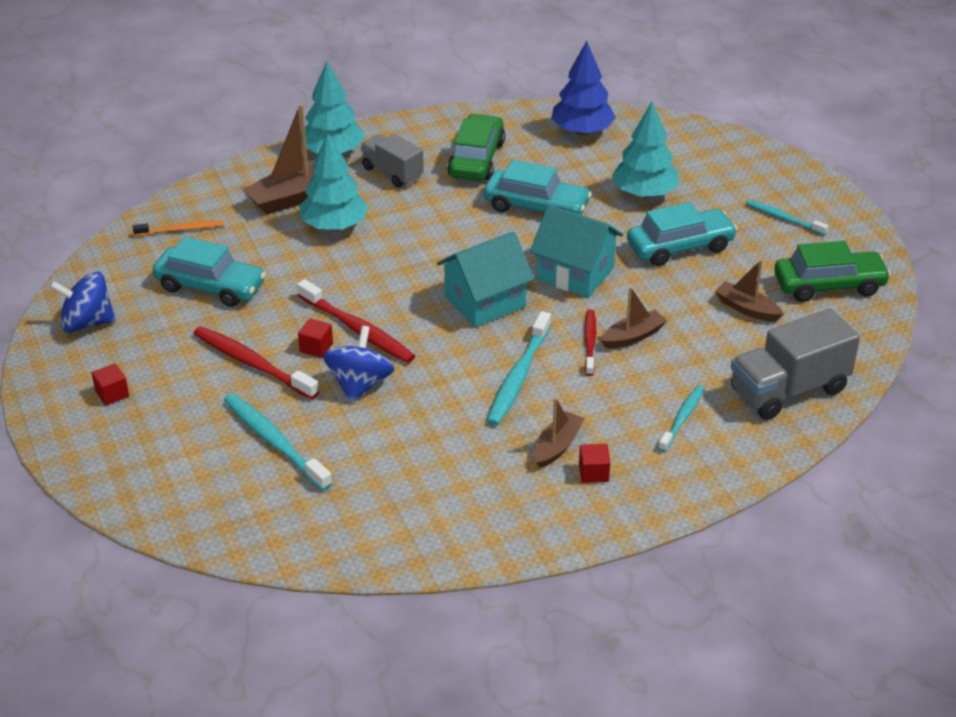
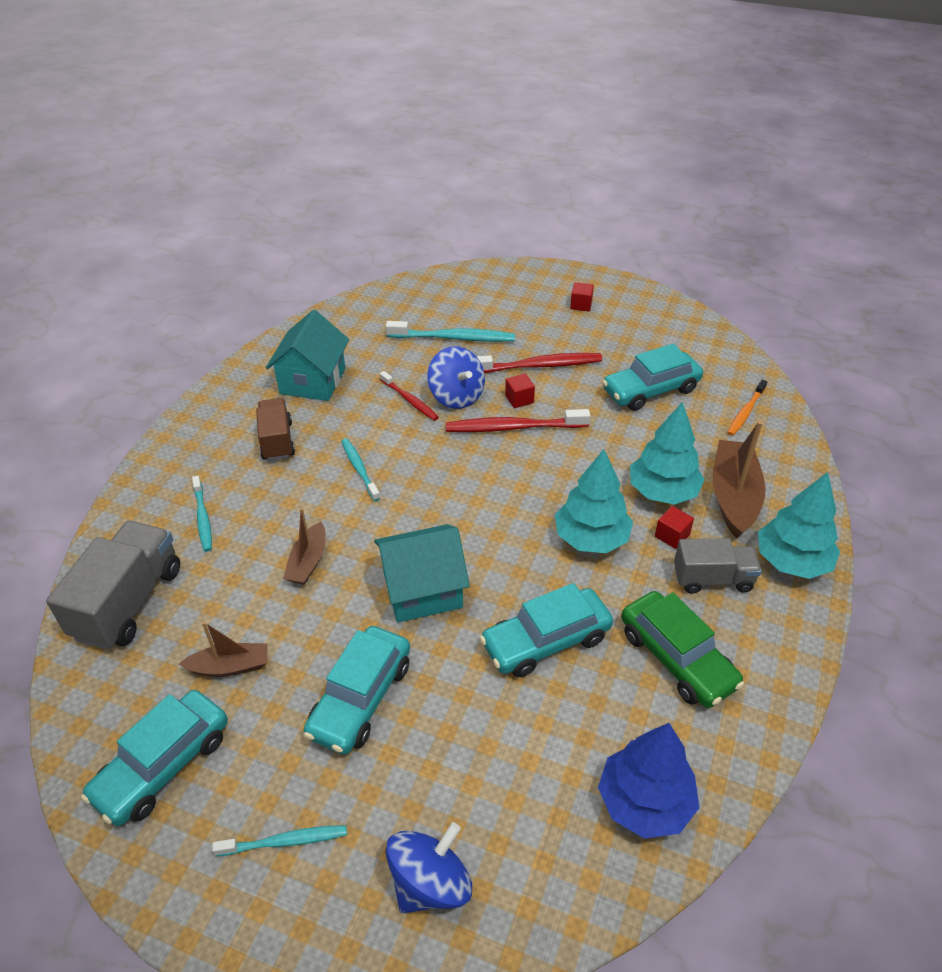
camera: 135 degrees right, 5 degrees up
(87, 323) = (669, 325): blue spinning top -> blue spinning top (430, 883)
(485, 302) = (459, 510): turquoise house -> turquoise house (313, 381)
(518, 377) = (359, 469): turquoise toothbrush -> turquoise toothbrush, size x0.62
(557, 446) = (277, 441): brown boat -> brown truck
(590, 342) = (337, 532): red toothbrush -> red toothbrush (410, 400)
(593, 473) = (233, 440): red cube -> red cube (672, 536)
(644, 193) = (470, 750): turquoise tree -> turquoise tree (591, 538)
(829, 285) = (163, 765): green car -> turquoise car

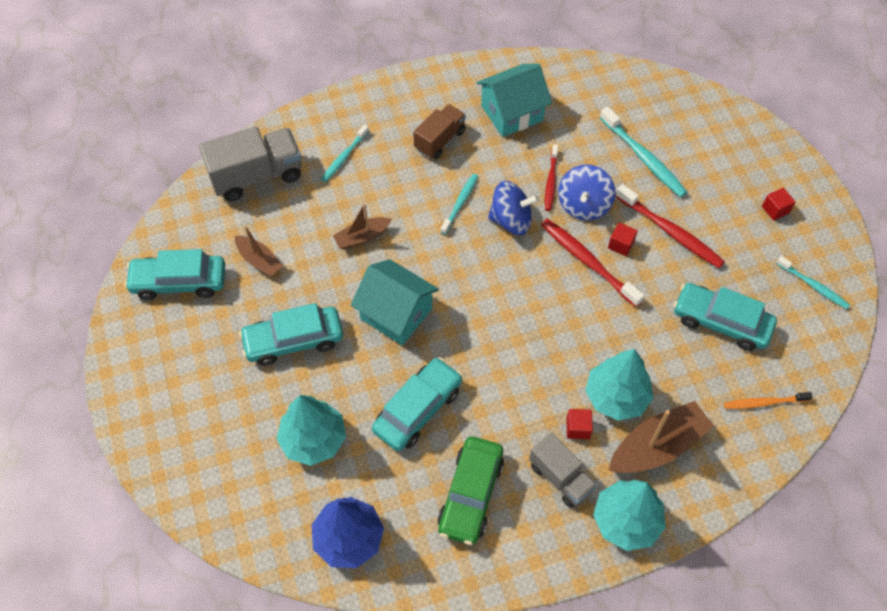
camera: 50 degrees right, 15 degrees up
(285, 841) = (184, 373): turquoise toothbrush -> turquoise toothbrush (813, 286)
(430, 883) = (214, 459): blue spinning top -> blue spinning top (511, 220)
(546, 641) = (418, 409): turquoise car -> turquoise car turned 105 degrees clockwise
(591, 538) = (528, 380): turquoise tree -> turquoise tree (313, 439)

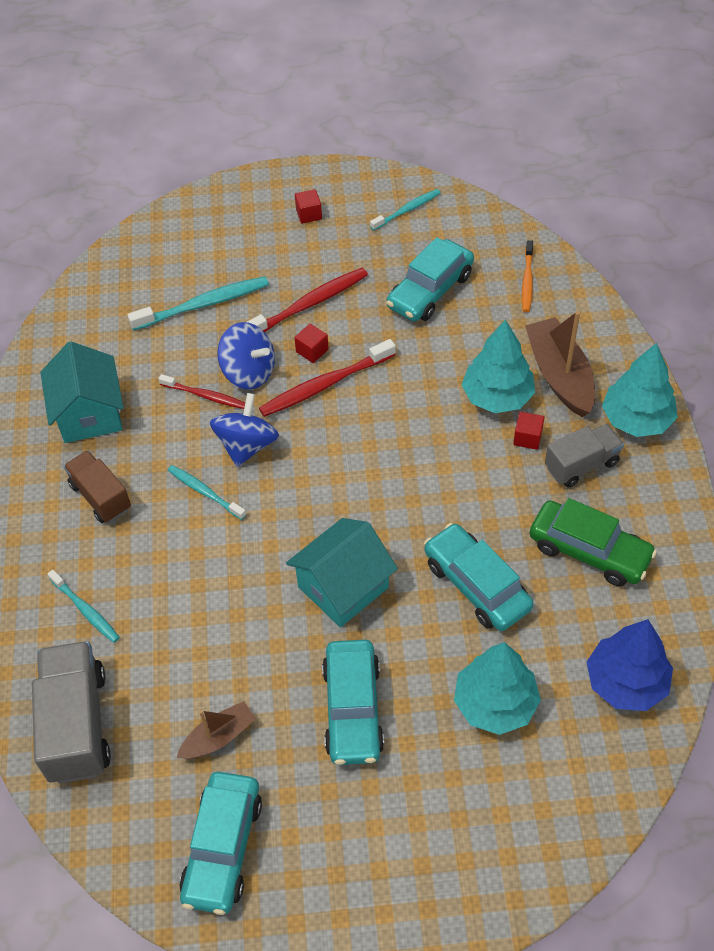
camera: 75 degrees left, 5 degrees down
(362, 237) = (220, 608): brown boat -> none

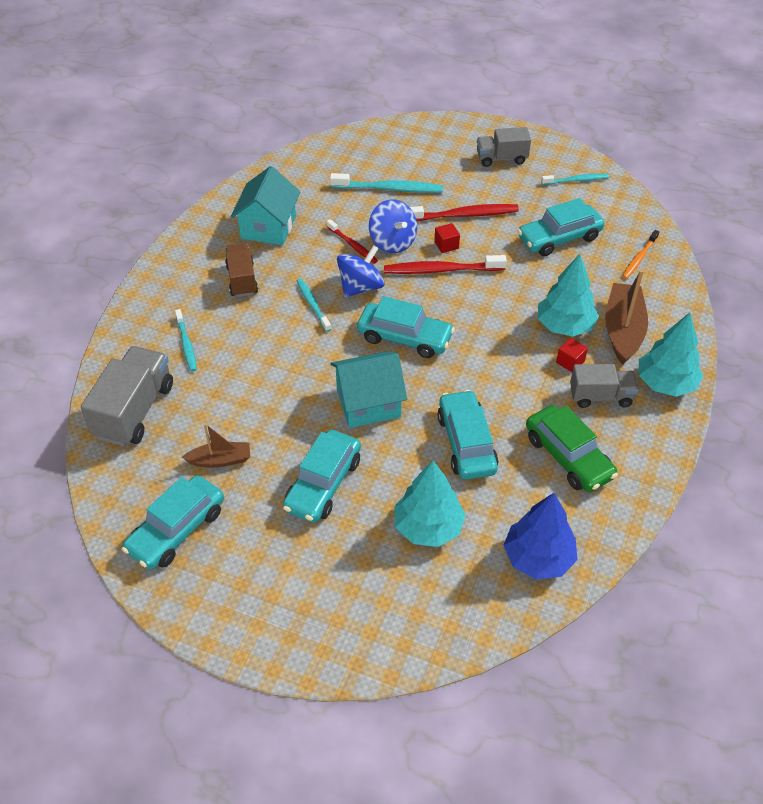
camera: 25 degrees right, 5 degrees down
(309, 214) = (501, 158): red cube -> grey truck
(334, 487) = (404, 337): none -> turquoise car

